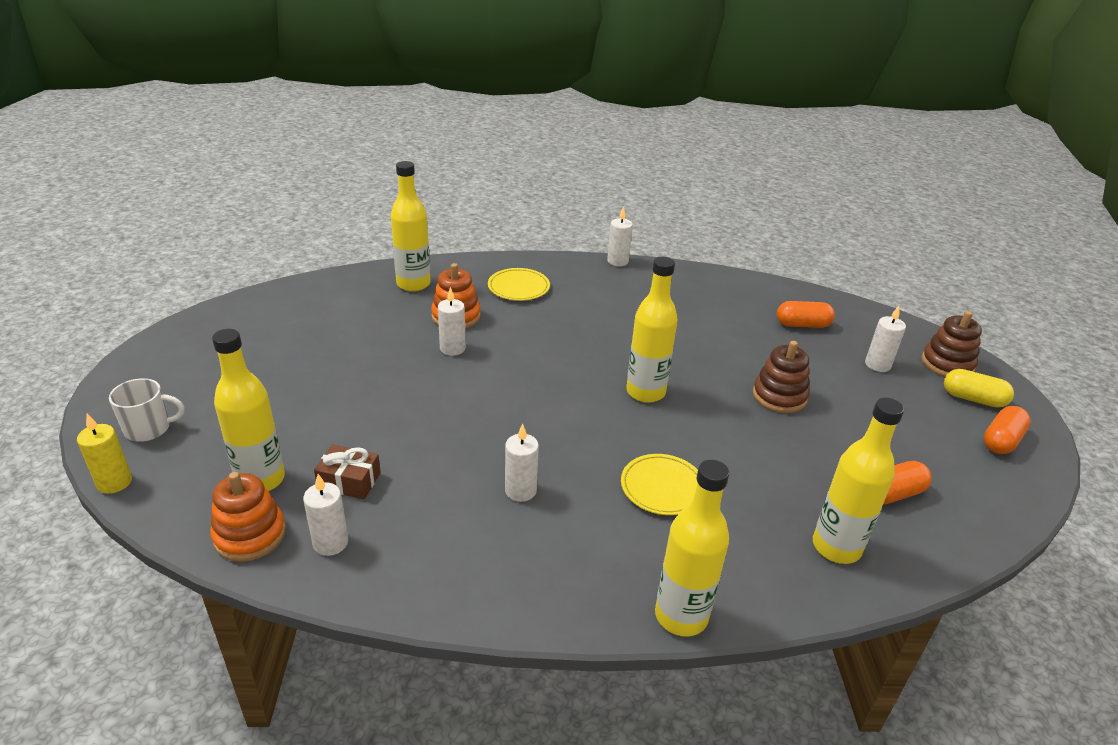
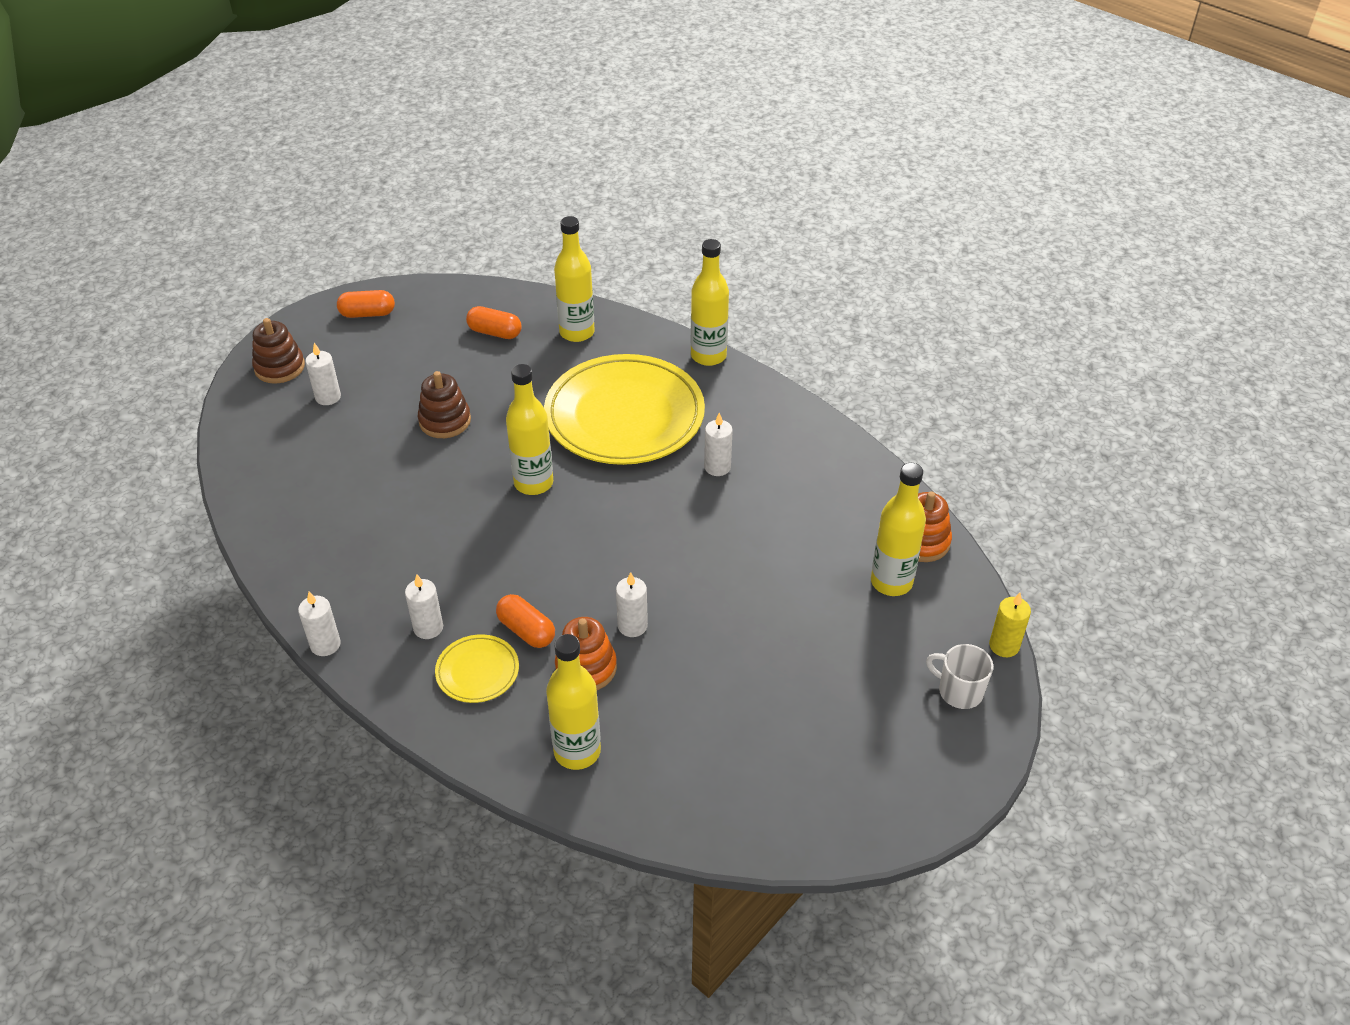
camera: 135 degrees left, 10 degrees up
(330, 543) = (871, 505): white candle -> white candle (428, 628)
(349, 481) = (827, 543): brown gift -> none
(662, 487) = (624, 415): yellow plate -> yellow plate, size x2.28
(802, 325) = (308, 461): orange capsule -> orange capsule (526, 630)
(973, 399) = (322, 340): yellow capsule -> none

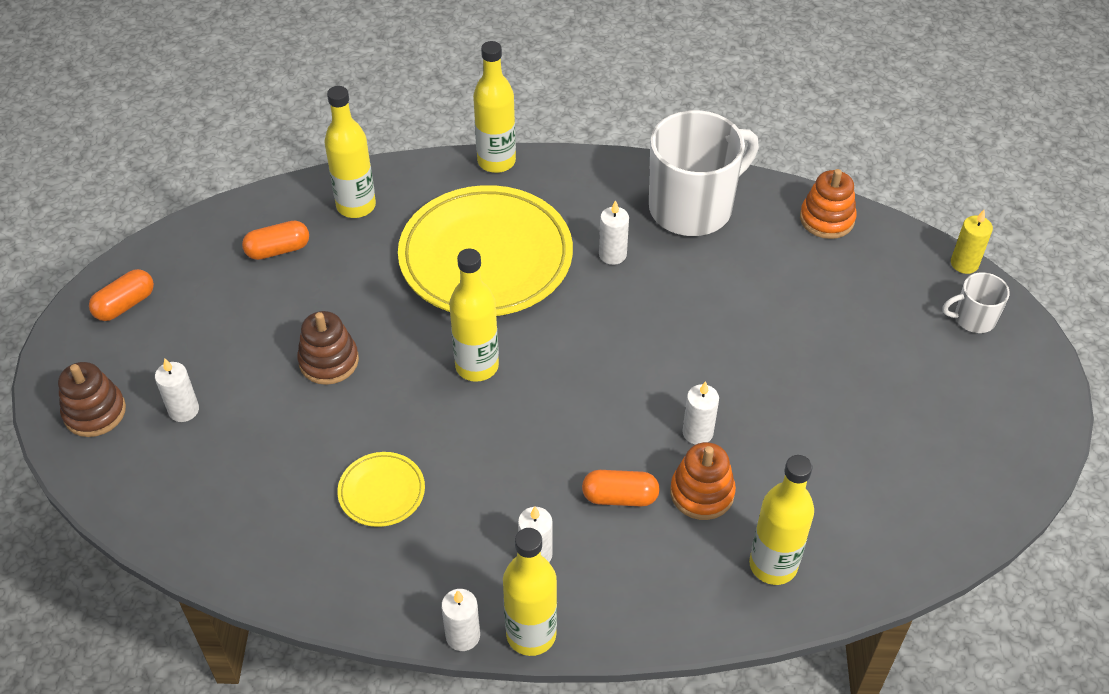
camera: 40 degrees left, 5 degrees up
(477, 671) = (620, 560): yellow plate -> yellow plate (381, 492)
(820, 470) = (693, 207): none -> white mug
(891, 582) = (841, 265): yellow bottle -> yellow bottle (531, 634)

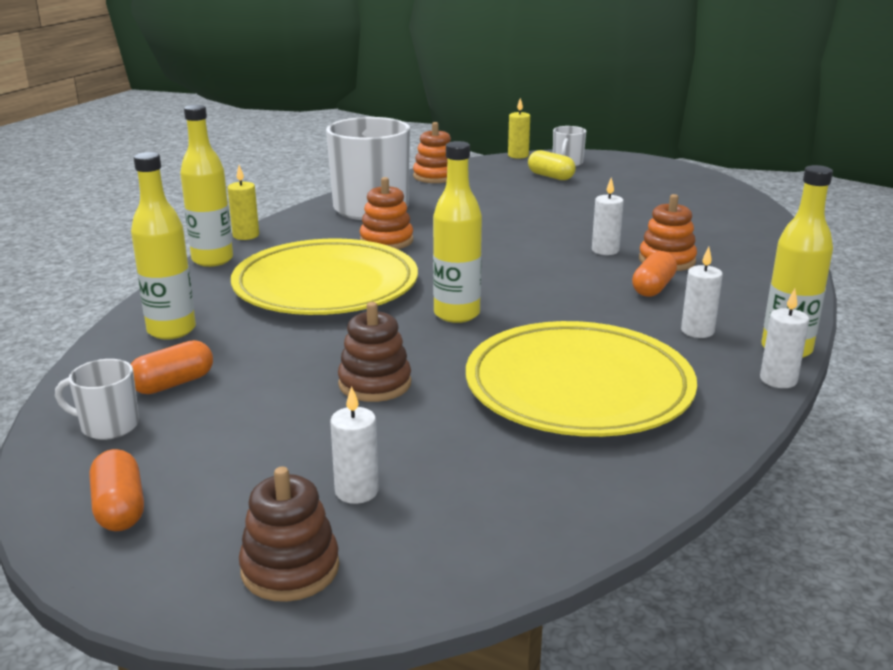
camera: 65 degrees left, 25 degrees down
(211, 248) = (108, 426): none -> white mug
(278, 250) = (173, 384): orange capsule -> orange capsule turned 45 degrees clockwise
(381, 492) = (578, 387): yellow plate -> yellow plate, size x2.28
(562, 155) = (246, 235): none -> yellow candle
(612, 254) = (386, 241): white candle -> orange stacking toy
(773, 565) = (749, 253): yellow bottle -> none
(907, 318) = (551, 176): none -> yellow capsule

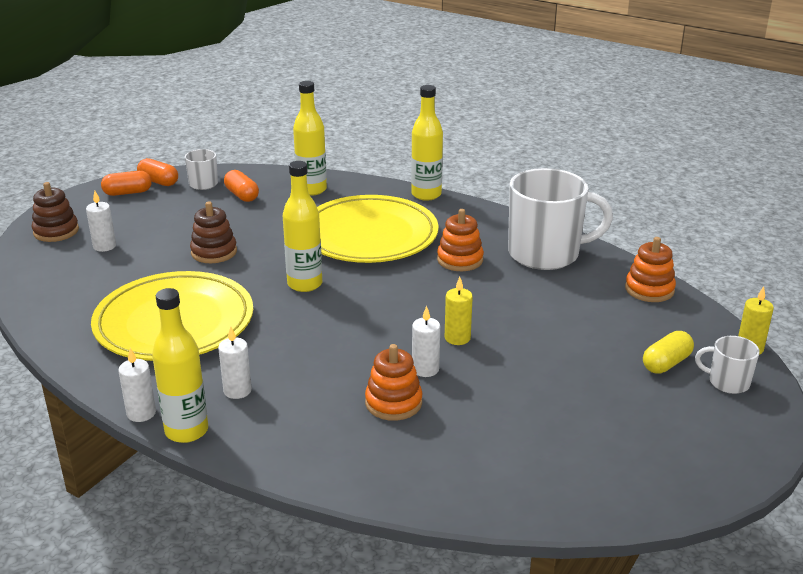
camera: 95 degrees right, 5 degrees up
(246, 235) = (476, 203): yellow candle -> yellow candle (457, 338)
(653, 288) = (330, 383): orange capsule -> orange capsule (159, 182)

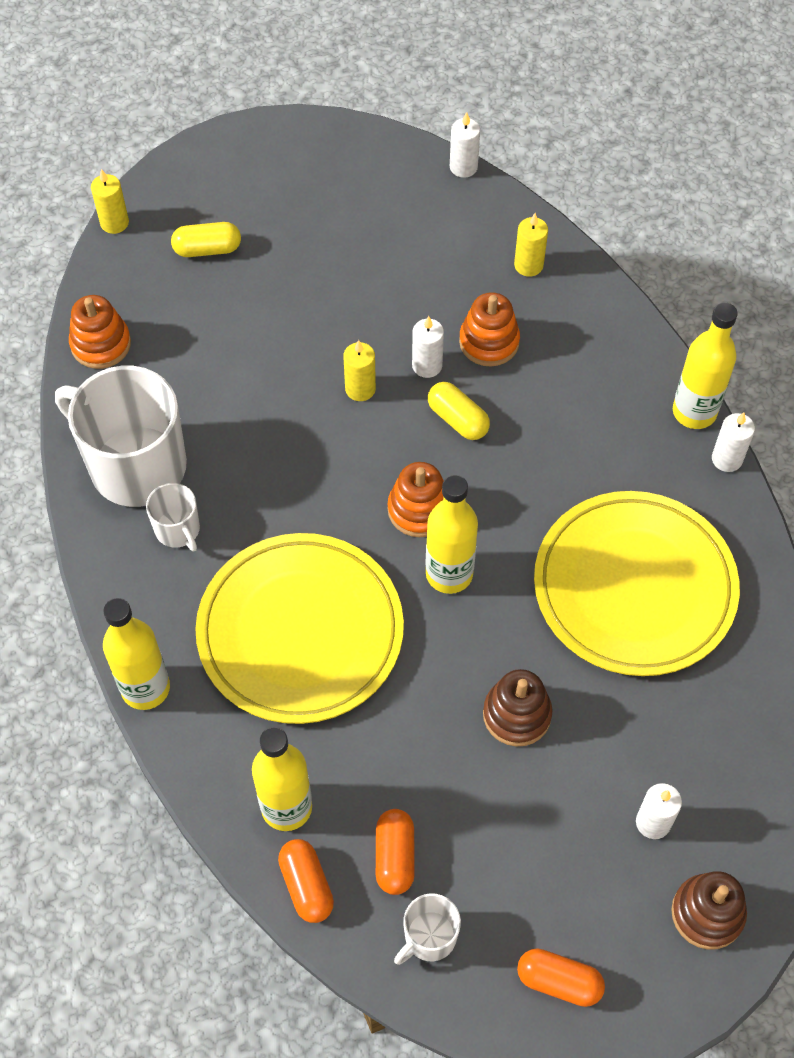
camera: 145 degrees left, 30 degrees up
(159, 182) = (495, 992): orange capsule -> orange capsule (306, 885)
(237, 390) = (621, 438): white candle -> white candle (463, 167)
(371, 351) = (457, 419): none -> yellow capsule
(413, 469) = (528, 265): none -> yellow candle
(460, 260) = (240, 513): orange stacking toy -> orange stacking toy (419, 509)
(727, 382) = (184, 202): white mug -> white mug (178, 530)

